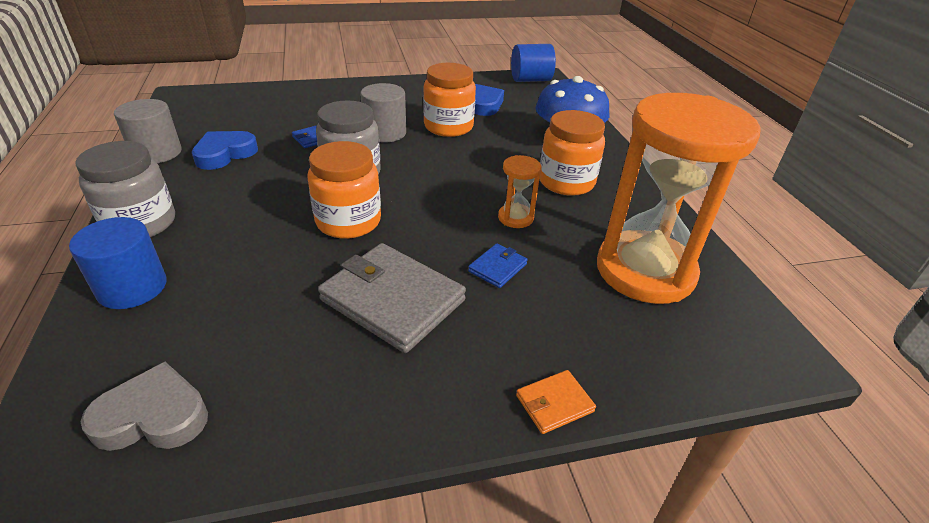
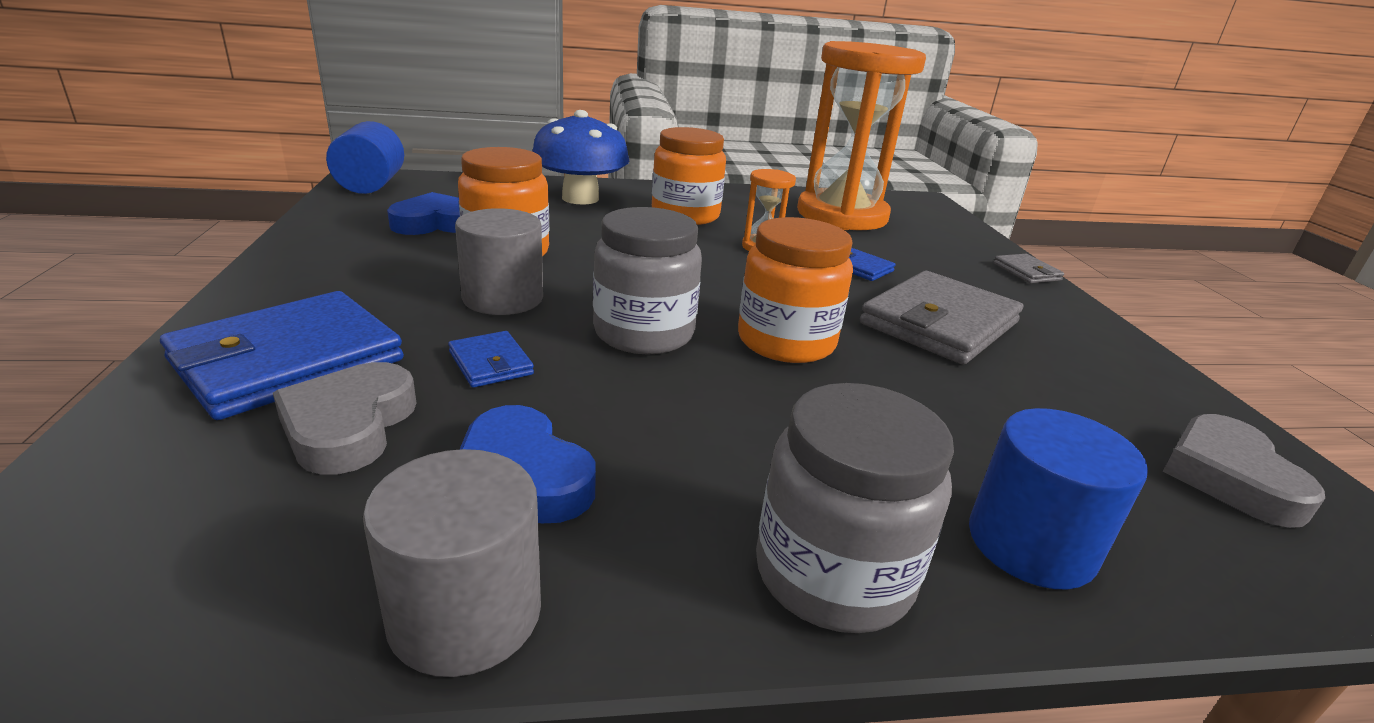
camera: 85 degrees left, 10 degrees down
(266, 119) = (349, 425): none -> grey heart
(314, 101) = (288, 360): none -> blue wallet
(554, 403) = (1026, 272): orange wallet -> grey wallet

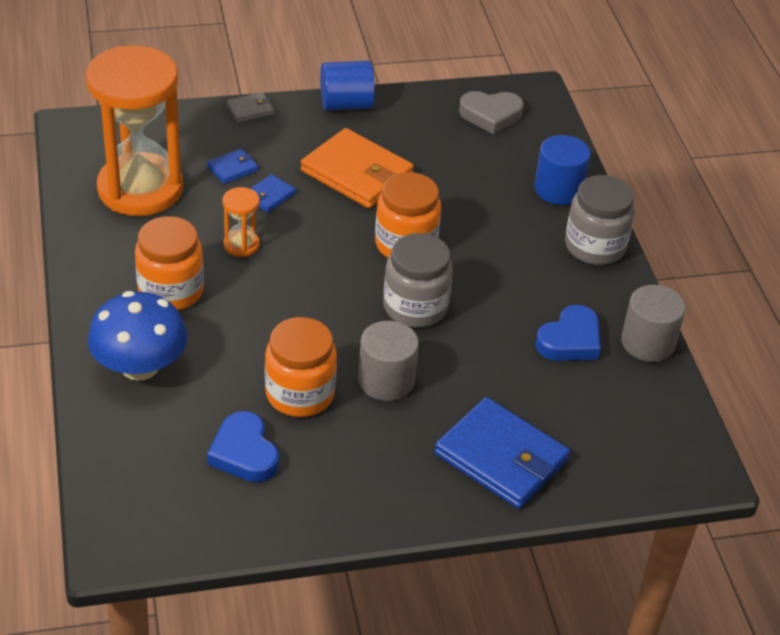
camera: 95 degrees left, 15 degrees up
(349, 425) = (552, 410): grey heart -> none
(371, 185) = (141, 534): blue cylinder -> blue cylinder (346, 104)
(491, 363) = (474, 369): blue wallet -> blue wallet (232, 168)
(939, 323) = (357, 173): grey wallet -> orange wallet

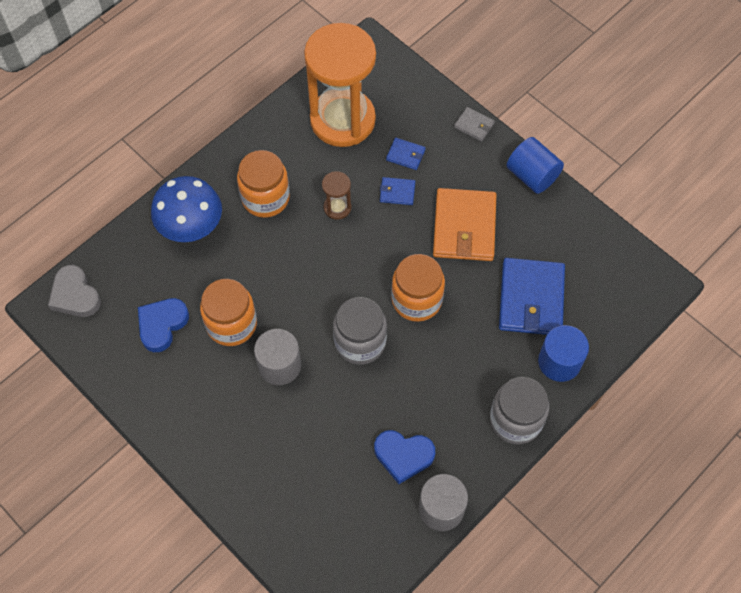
camera: 60 degrees right, 20 degrees up
(241, 245) = (337, 207): orange hourglass -> brown hourglass
(491, 115) = (605, 271): grey heart -> grey heart (75, 295)
(501, 457) = (261, 472): blue wallet -> blue wallet (531, 299)

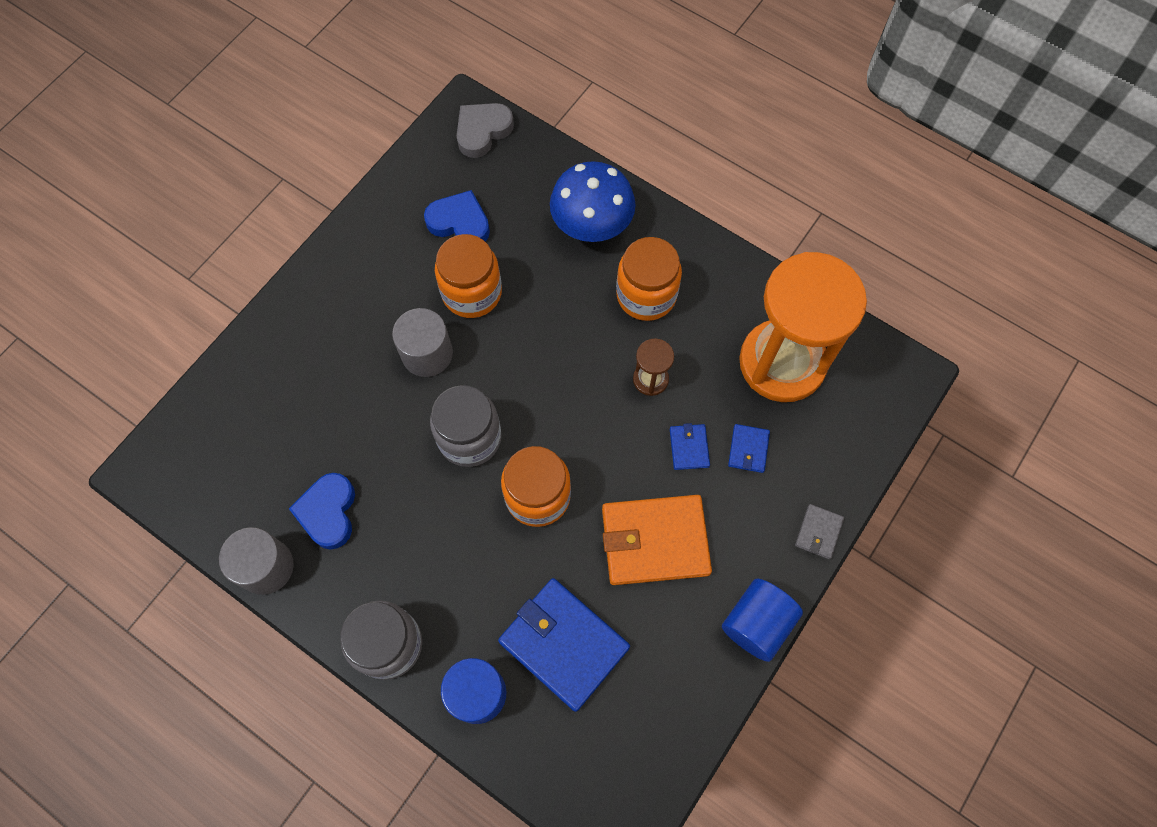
camera: 80 degrees right, 5 degrees up
(531, 299) = (564, 644): blue wallet -> blue wallet turned 45 degrees clockwise

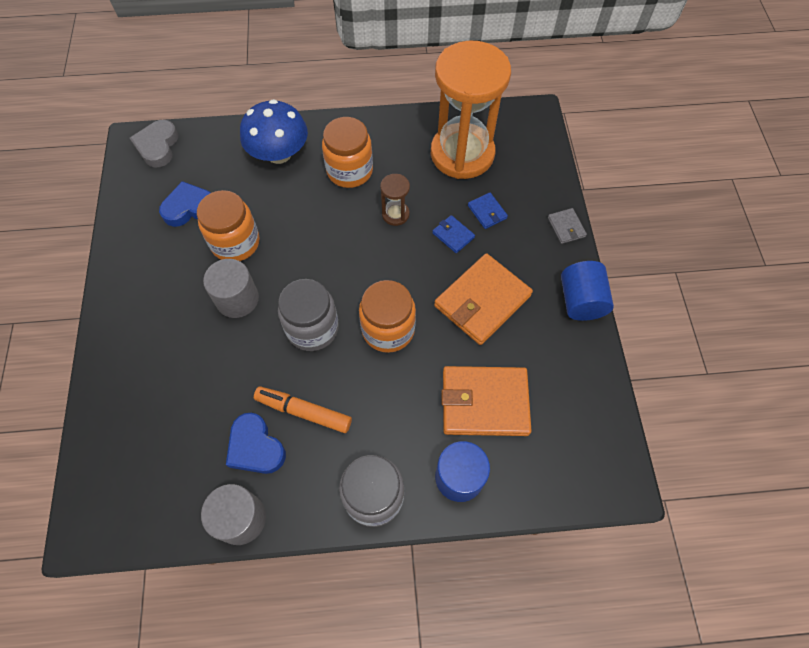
camera: 40 degrees left, 5 degrees down
(395, 513) = (304, 411): none -> orange marker
(564, 644) = (484, 403): blue wallet -> orange wallet

